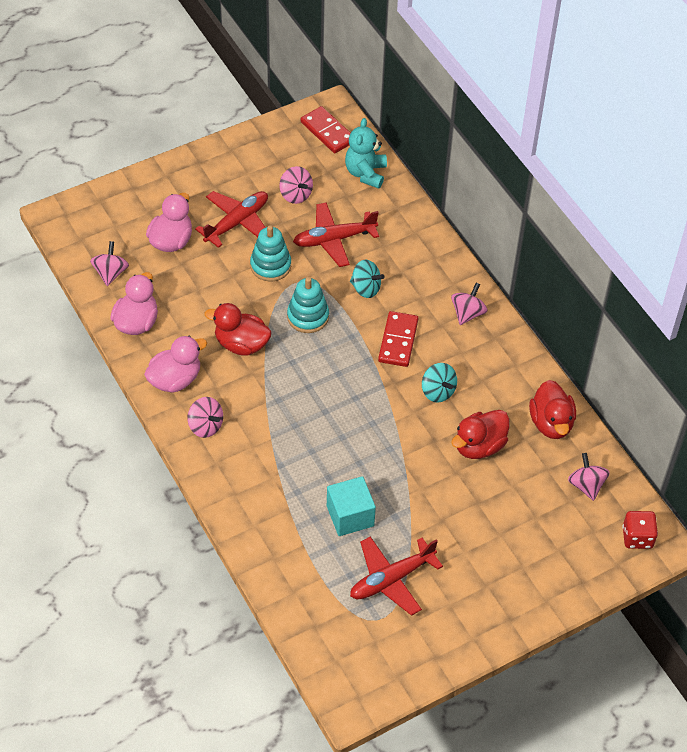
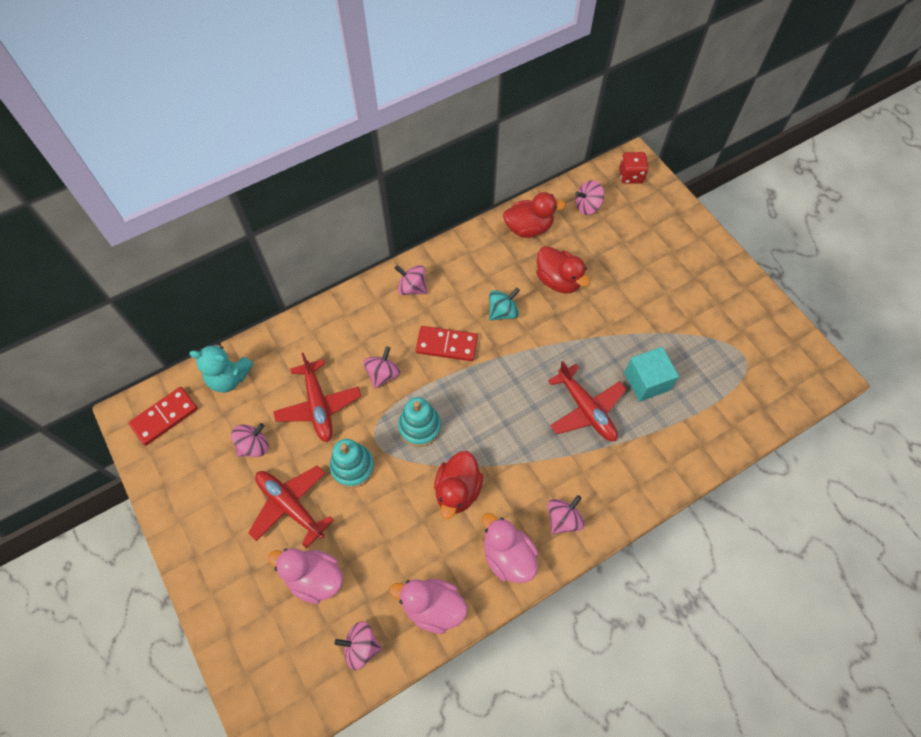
camera: 90 degrees left, 10 degrees up
(366, 288) = (383, 374): turquoise spinning top -> pink spinning top
(391, 579) = (704, 347): red plane -> red plane (586, 409)

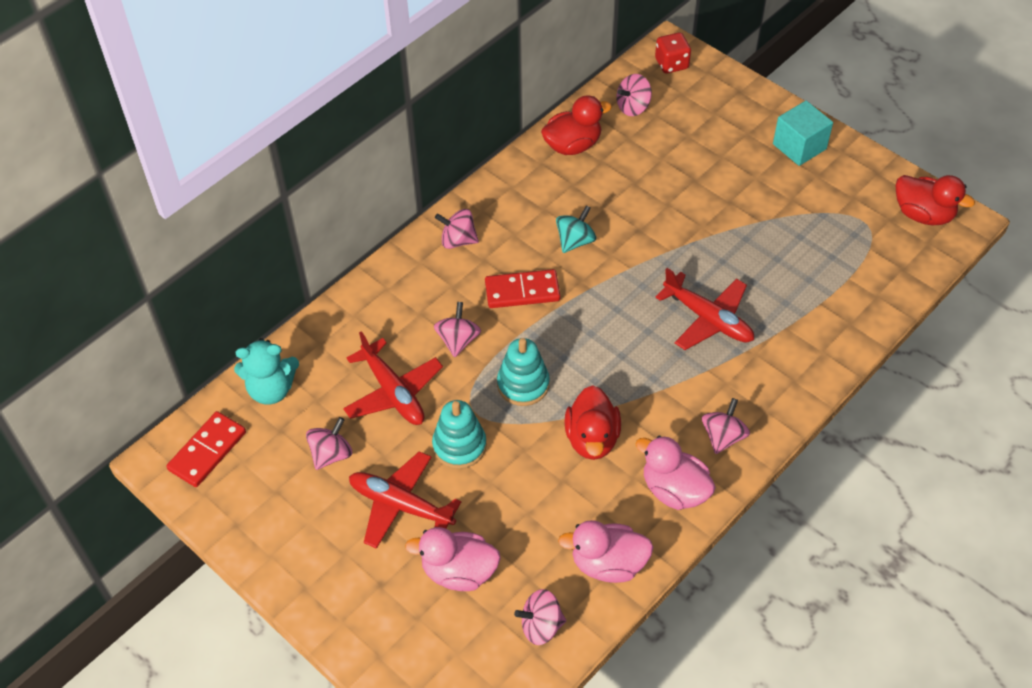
camera: 15 degrees left, 10 degrees down
(558, 280) = (628, 193): red duck -> red duck (923, 214)
(646, 381) = (765, 274): turquoise cube -> turquoise cube (799, 146)

